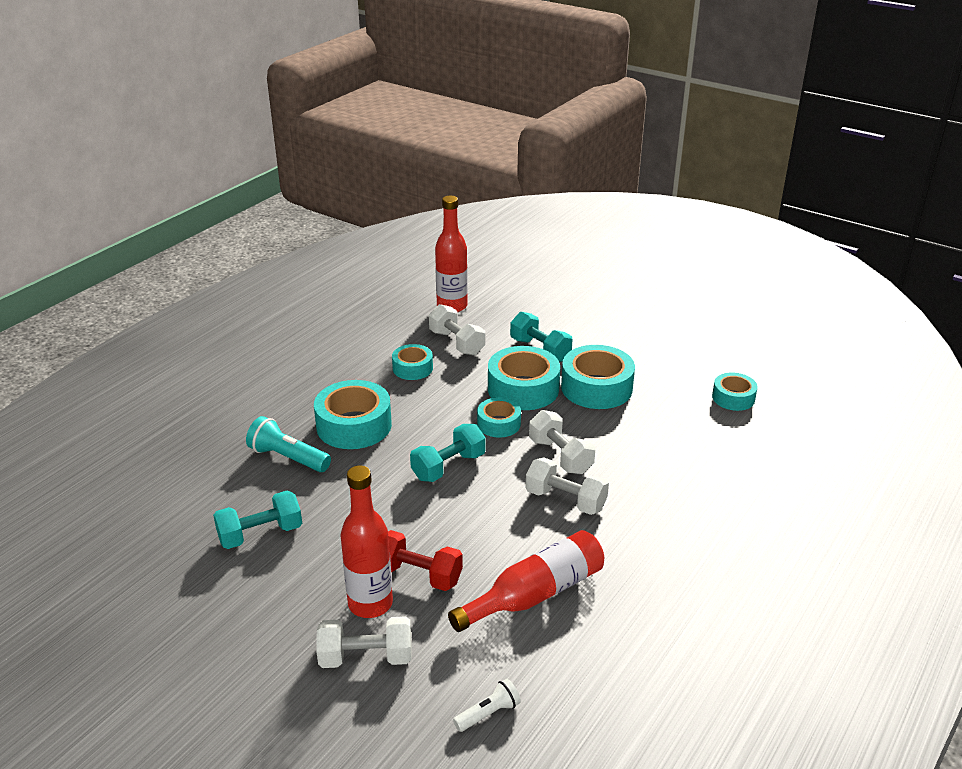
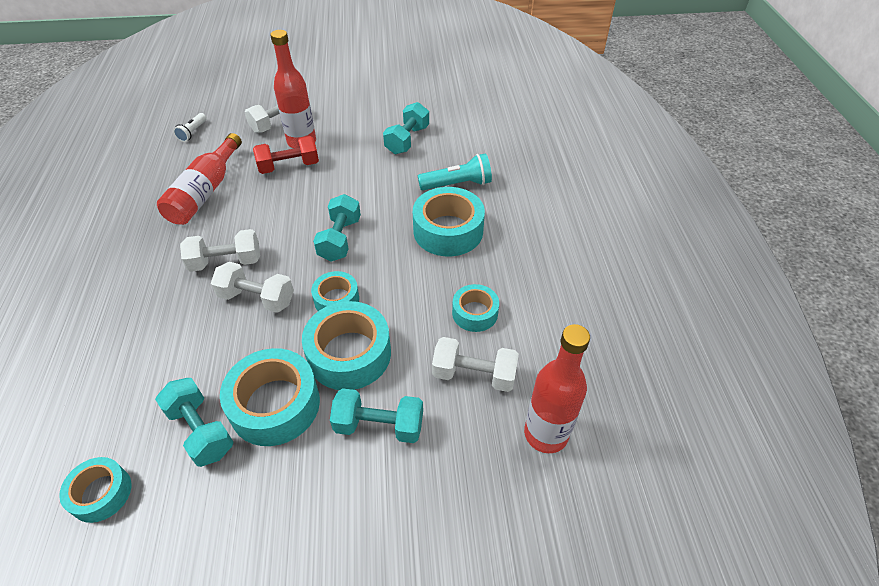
camera: 140 degrees right, 15 degrees up
(655, 397) = (201, 431): none -> turquoise dumbbell

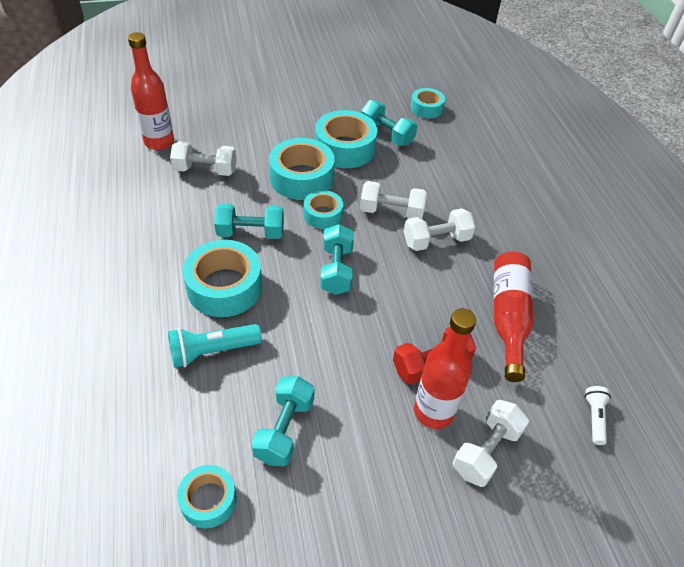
camera: 170 degrees right, 0 degrees up
(379, 426) = (271, 141): turquoise dumbbell -> turquoise dumbbell (250, 233)
(475, 313) = (201, 211): turquoise tape -> turquoise tape (208, 500)

